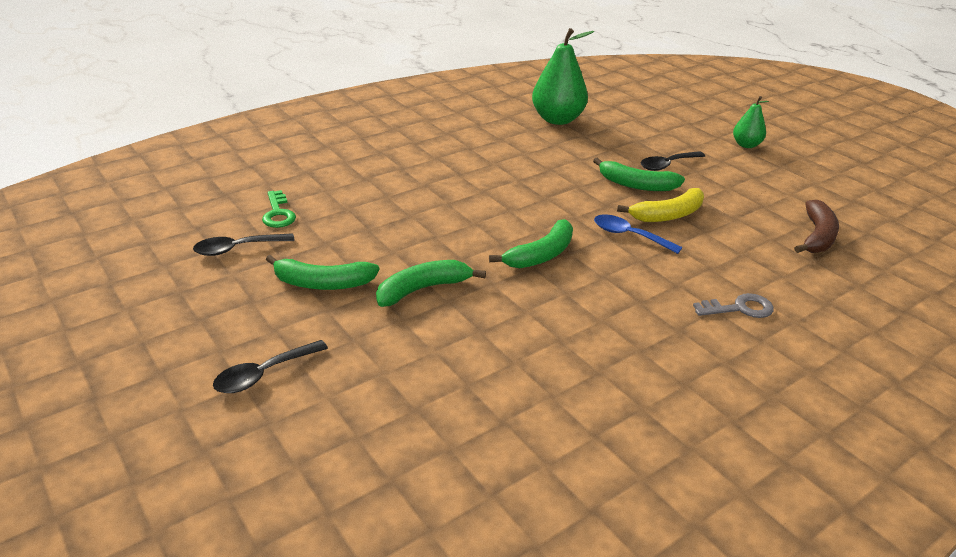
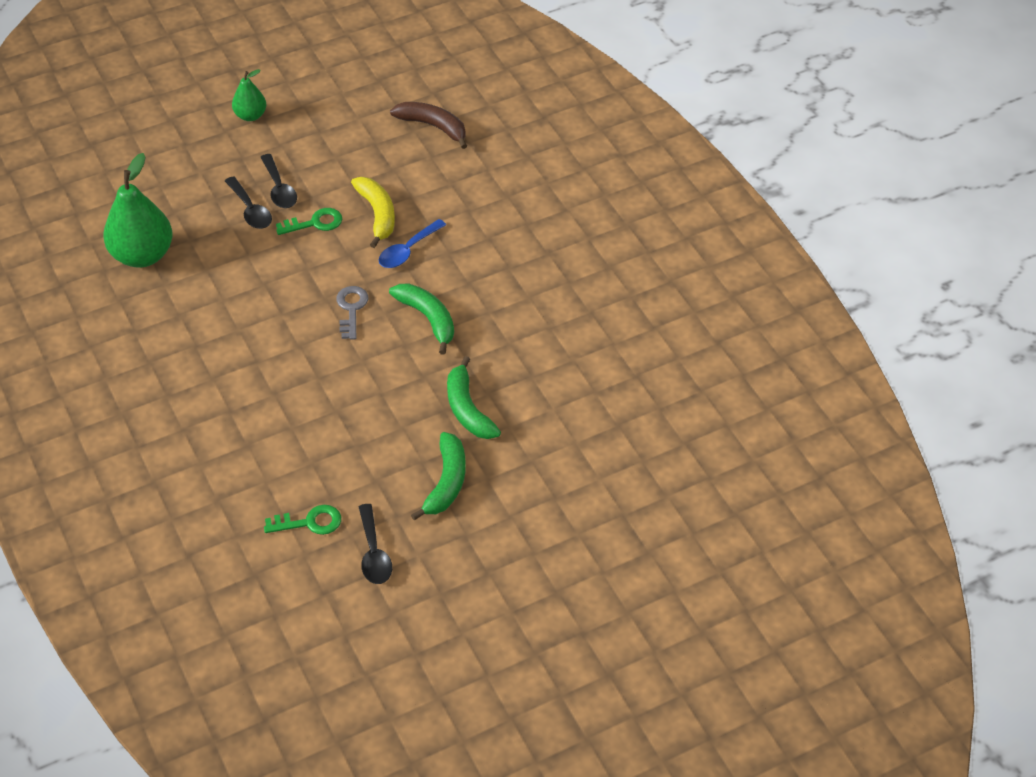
camera: 80 degrees left, 15 degrees up
(264, 374) = (568, 520): black spoon -> black spoon (250, 210)
(636, 185) = (315, 223): green banana -> green key
(739, 308) = (527, 209): grey key -> grey key (351, 309)

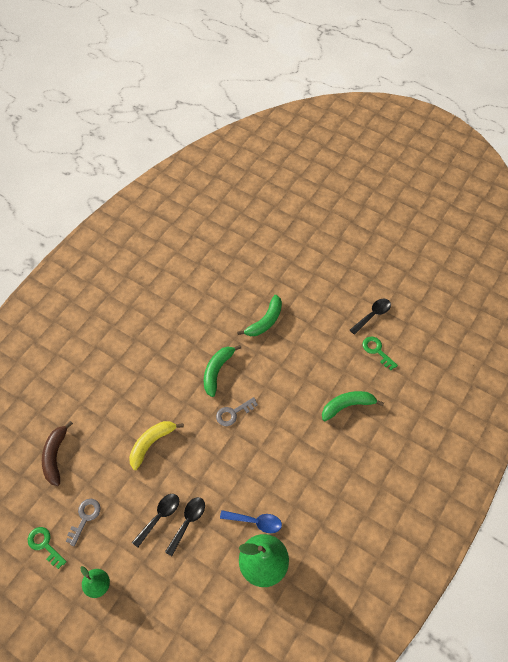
camera: 120 degrees left, 10 degrees up
(315, 223) = (178, 475): green key -> green key (44, 545)
(334, 128) = (85, 518): none -> grey key
(408, 250) = (172, 410): blue spoon -> blue spoon (255, 522)
(446, 482) = (314, 307): green banana -> green banana (347, 406)

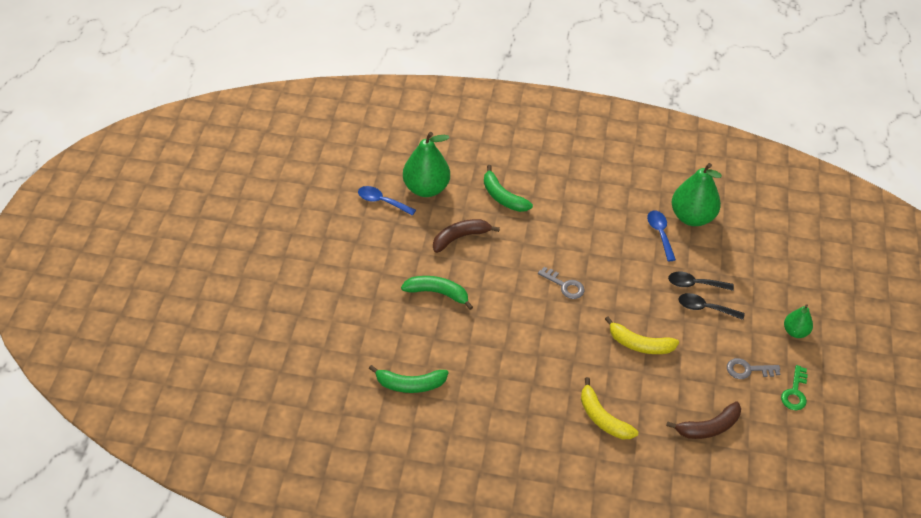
camera: 115 degrees left, 10 degrees down
(104, 385) = (602, 418): none -> yellow banana
(217, 371) = (524, 316): green banana -> green banana (410, 384)
(314, 356) = (460, 237): none -> brown banana
(372, 315) = (382, 201): black spoon -> blue spoon
(377, 351) = (426, 188): green key -> green pear

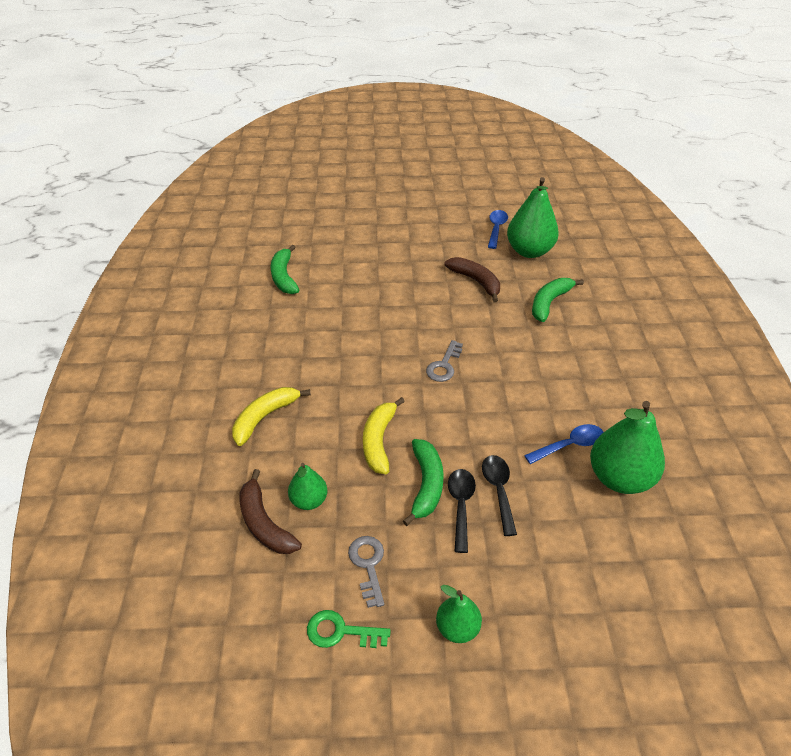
camera: 80 degrees right, 5 degrees down
(437, 293) = (397, 277): green banana -> green banana (426, 485)
(691, 397) = (309, 500): none -> green pear

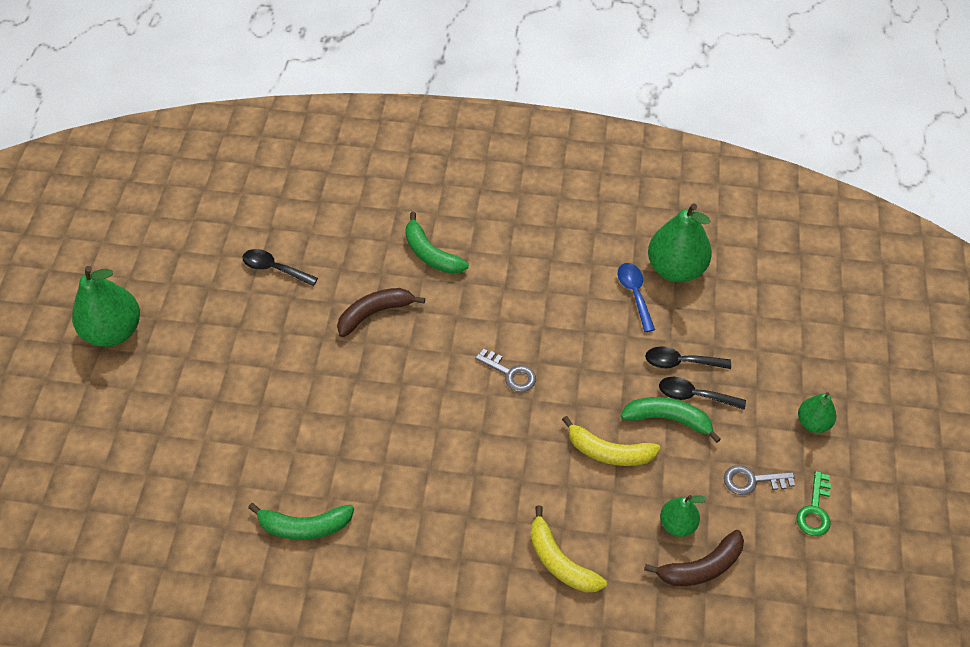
camera: 80 degrees left, 10 degrees up
(496, 228) = (274, 269): blue spoon -> black spoon
(529, 251) = (332, 247): green pear -> green pear (114, 331)

